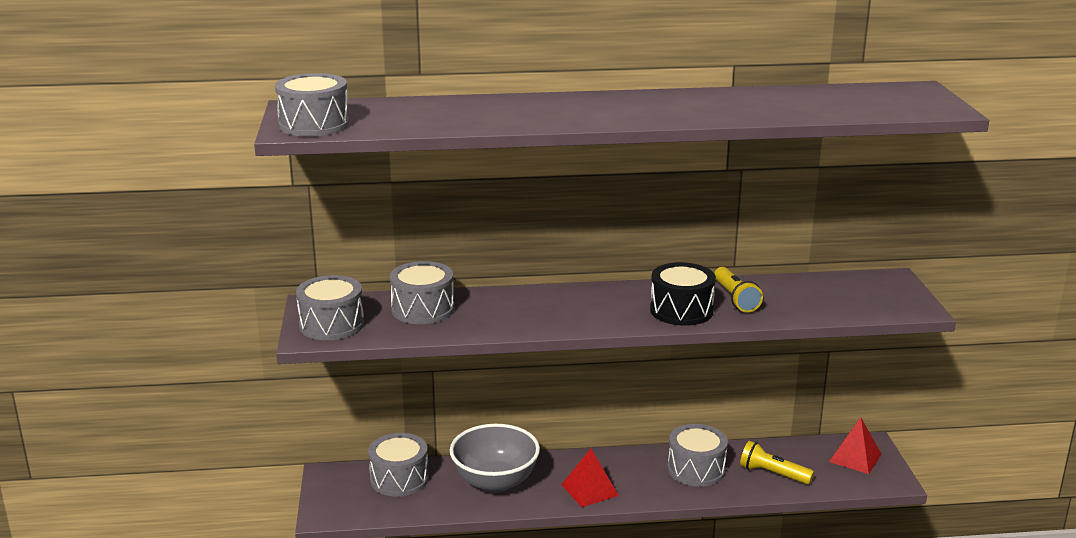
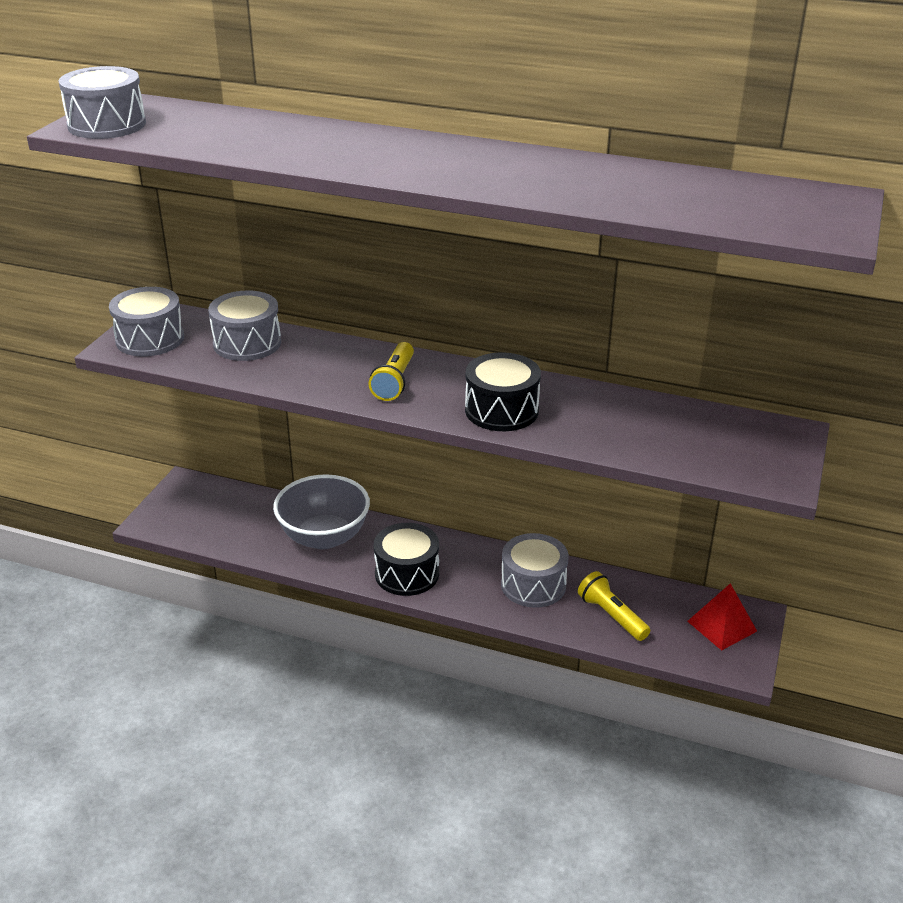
camera: 25 degrees right, 10 degrees up
(399, 479) = (241, 506): grey drum -> none
(590, 490) = (407, 573): red pyramid -> black drum
(735, 299) = (576, 411): yellow flashlight -> yellow flashlight (394, 382)

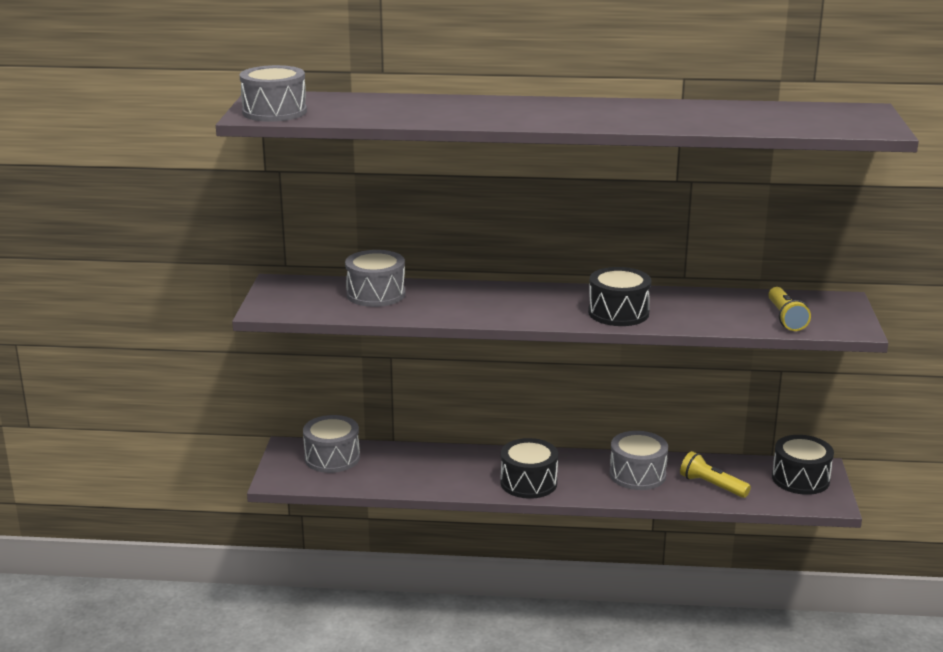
camera: 15 degrees left, 10 degrees down
(150, 339) = (289, 301): grey drum -> grey drum (332, 458)
(324, 537) = (441, 468): grey bowl -> none
(394, 382) = (519, 305): yellow flashlight -> yellow flashlight (785, 318)
(722, 626) = (800, 479): red pyramid -> black drum

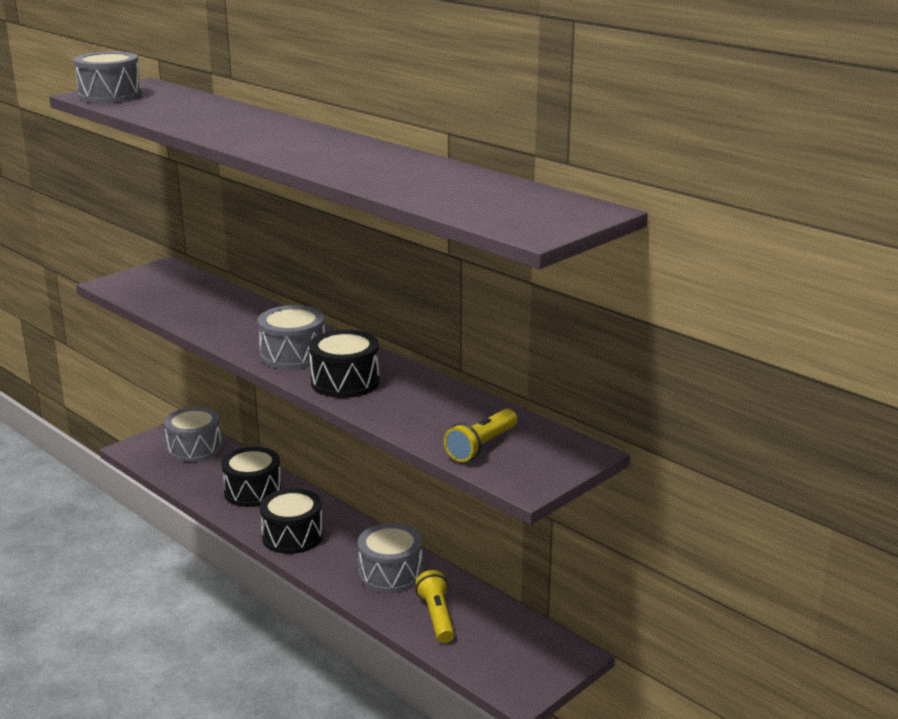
camera: 40 degrees right, 0 degrees up
(376, 294) = (205, 298): grey drum -> grey drum (293, 355)
(800, 479) = (532, 654): black drum -> black drum (253, 491)

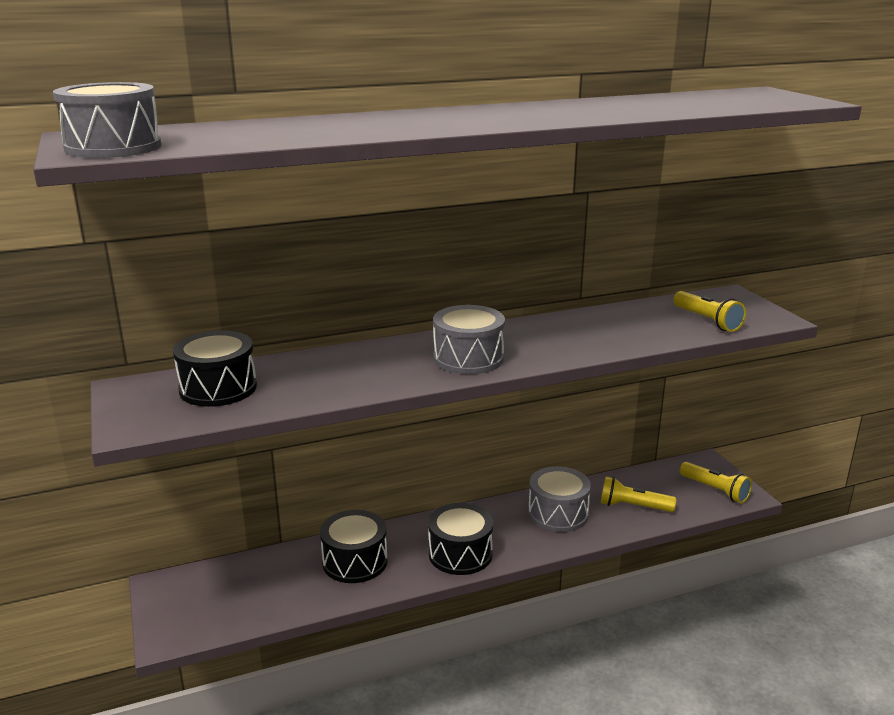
camera: 65 degrees left, 0 degrees up
(194, 448) = (221, 585): grey drum -> none
(345, 382) = (550, 346): black drum -> black drum (218, 388)
(513, 669) = (715, 490): none -> yellow flashlight

